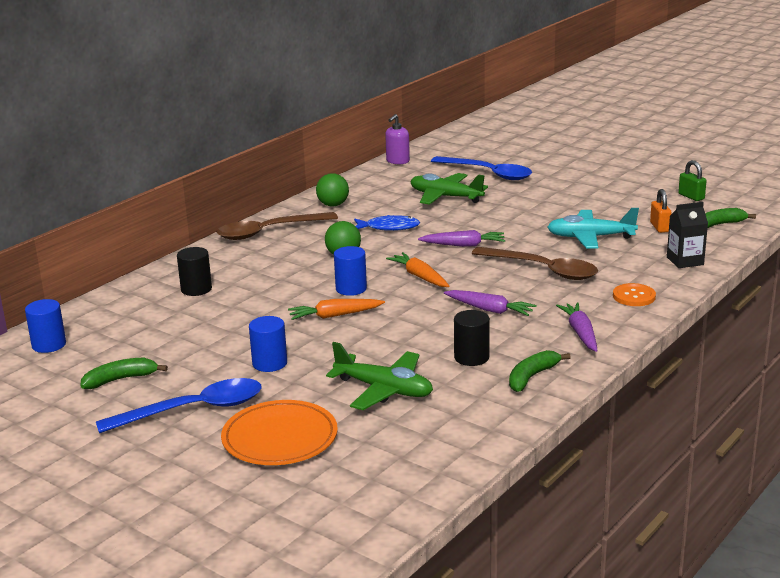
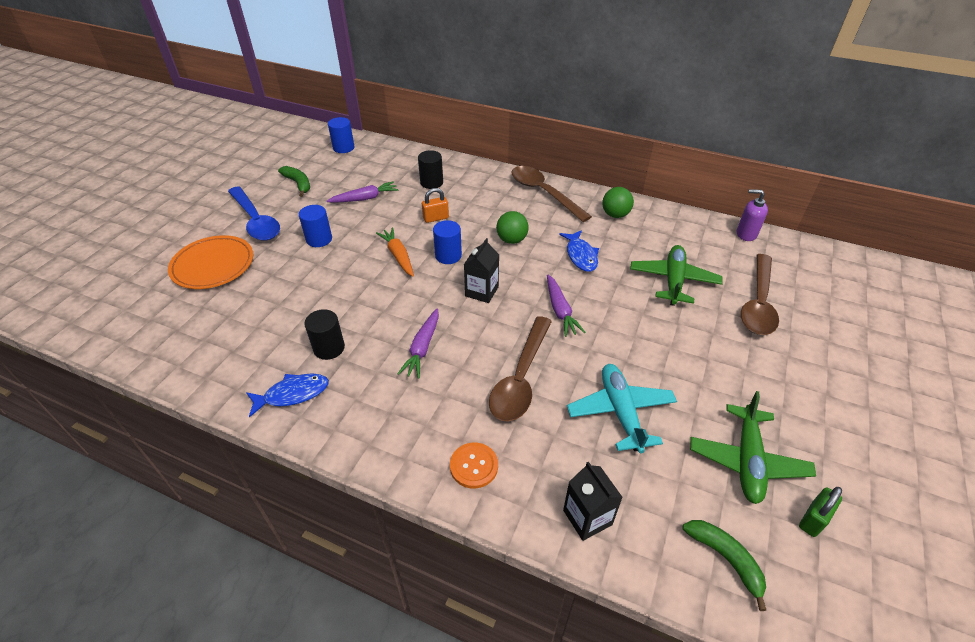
camera: 75 degrees right, 20 degrees up
(384, 390) = (276, 304): green plane -> green plane (747, 460)
(419, 276) = (482, 291): orange carrot -> black carton
(488, 173) = (758, 303): blue spoon -> brown spoon
(532, 377) = (292, 394): green banana -> blue fish
(580, 333) = (381, 423): purple carrot -> purple carrot (365, 198)
(659, 227) = (683, 483): orange padlock -> orange padlock (436, 218)

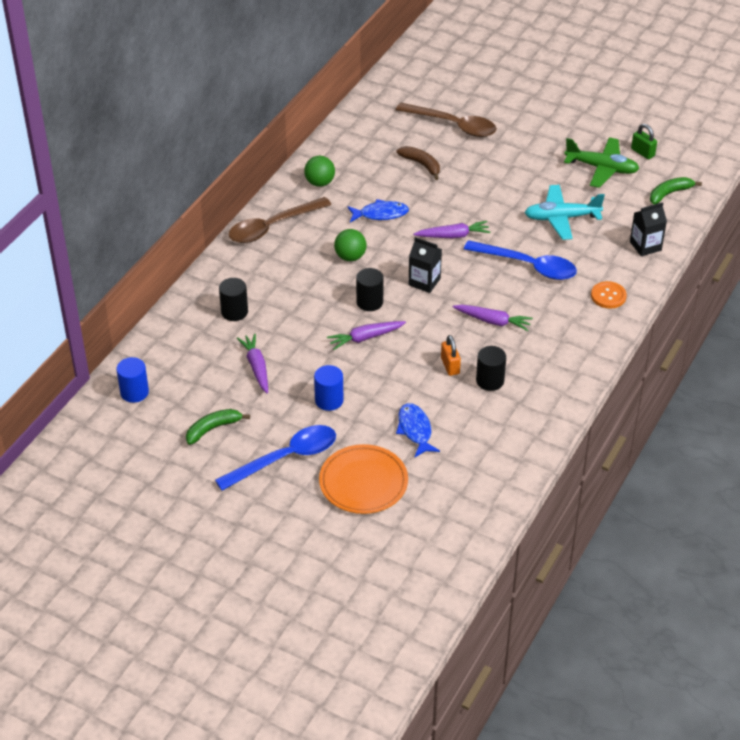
camera: 85 degrees left, 0 degrees up
(292, 394) = (541, 399): blue fish -> blue fish (415, 430)
(398, 256) = (365, 338): orange carrot -> purple carrot
(436, 218) = (304, 310): orange padlock -> orange padlock (450, 366)
(448, 256) = (369, 302): blue cylinder -> black cylinder
(520, 378) = (528, 266): brown spoon -> blue spoon
(673, 280) = (421, 164): green plane -> brown banana
(746, 234) = (362, 109): purple soap dispenser -> none

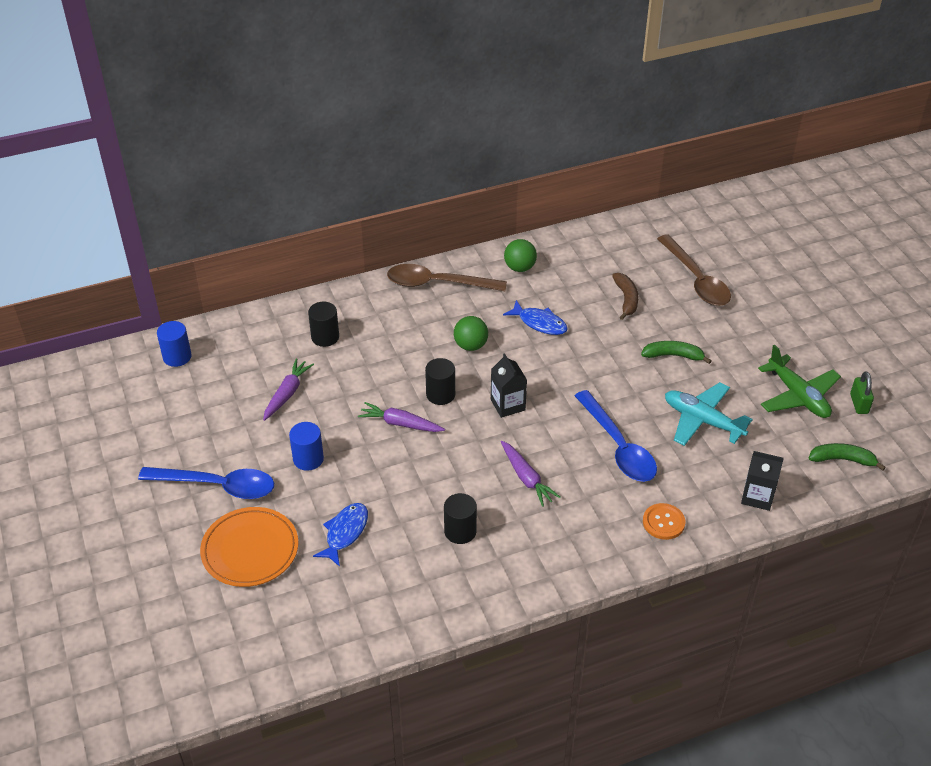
camera: 40 degrees right, 0 degrees up
(213, 429) = (195, 424): green banana -> green banana (673, 356)
(450, 366) = (441, 494): orange padlock -> none
(453, 236) = (581, 378): purple carrot -> none

